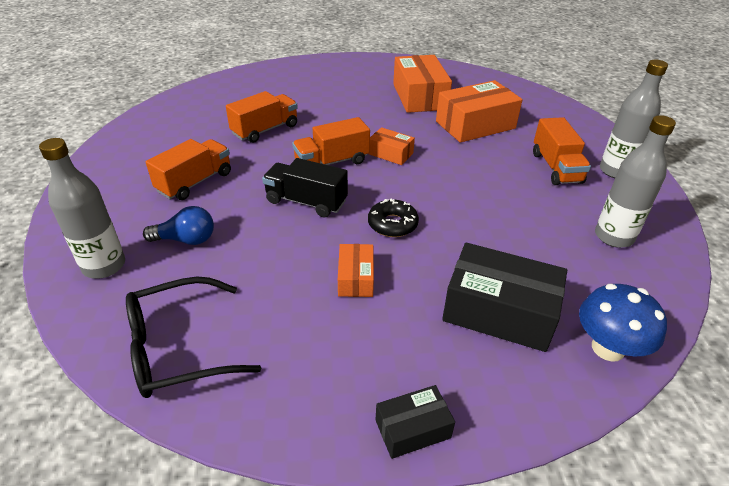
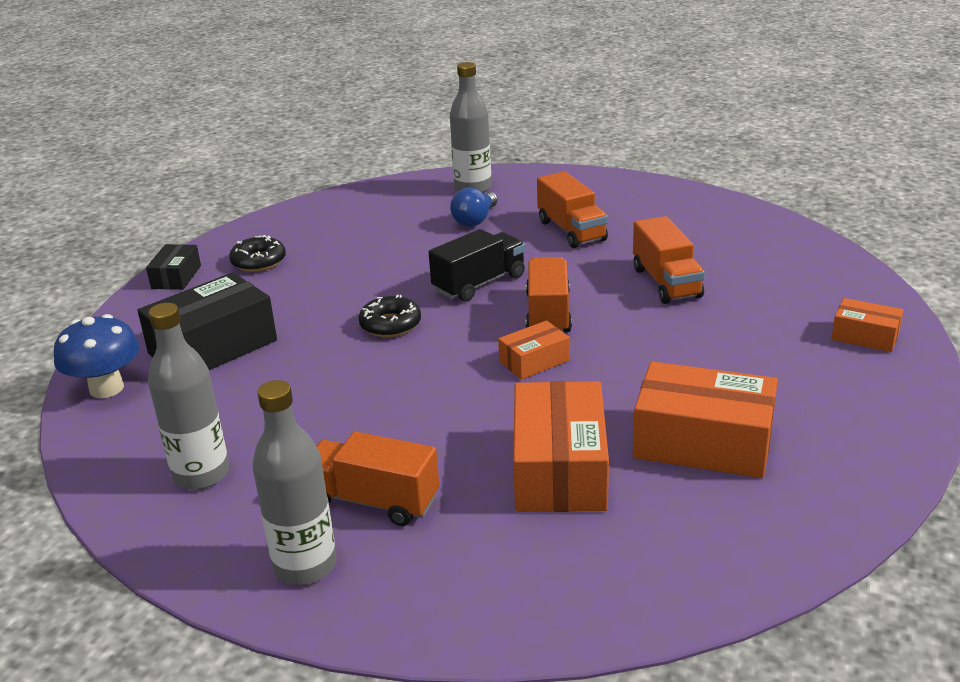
camera: 120 degrees right, 10 degrees down
(178, 348) = (349, 209): black glasses -> none
(339, 366) = (258, 262): none -> black donut
(356, 278) = (337, 287): orange box -> orange box (865, 336)

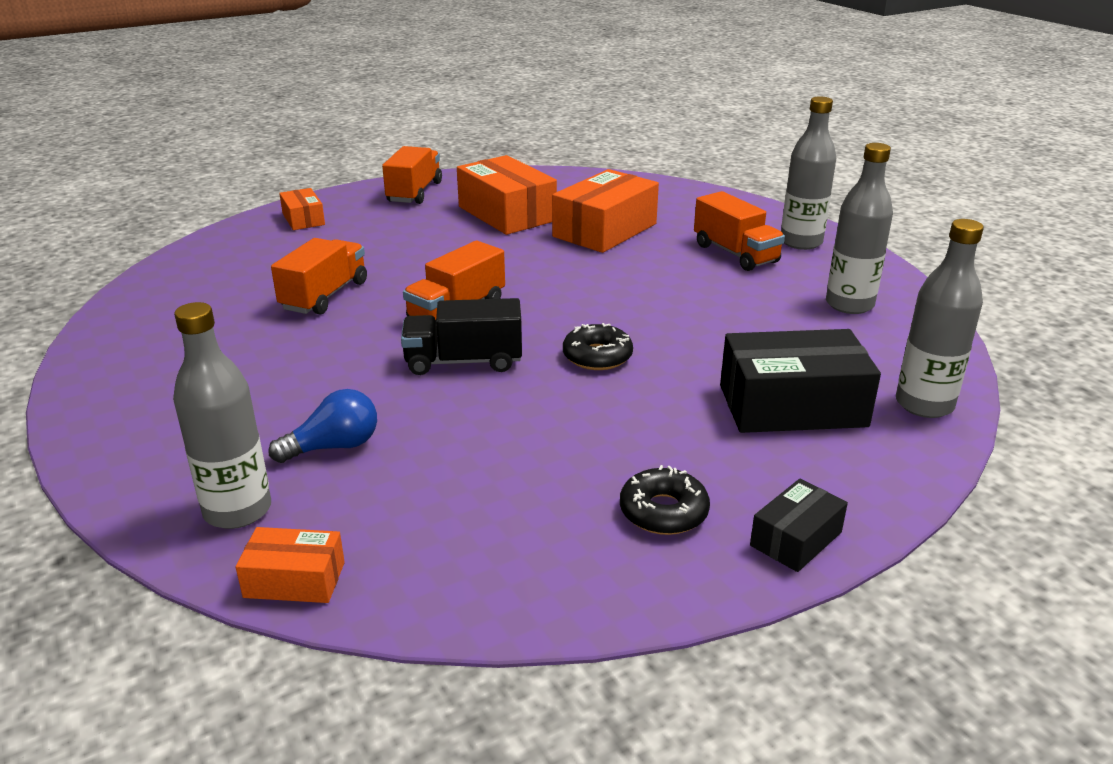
camera: 145 degrees left, 0 degrees up
(106, 388) = (924, 404): blue mushroom -> grey bottle
(534, 361) = (526, 284): orange box -> orange box (294, 580)
(571, 231) = (279, 380): orange truck -> orange truck (414, 192)

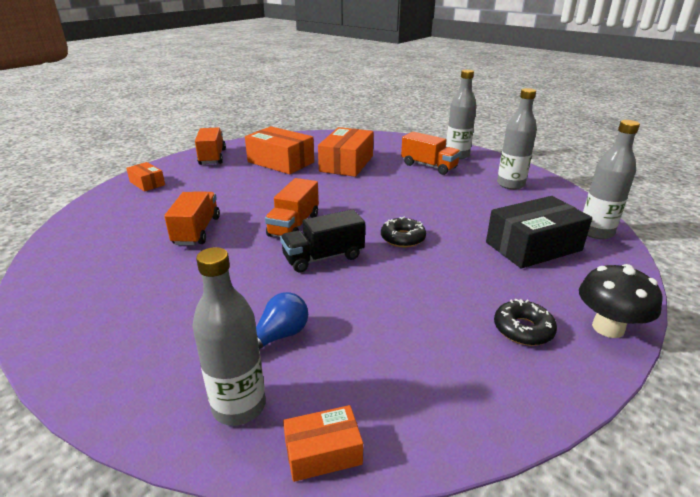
camera: 20 degrees left, 0 degrees up
(796, 539) = (608, 328): black box -> black mushroom

